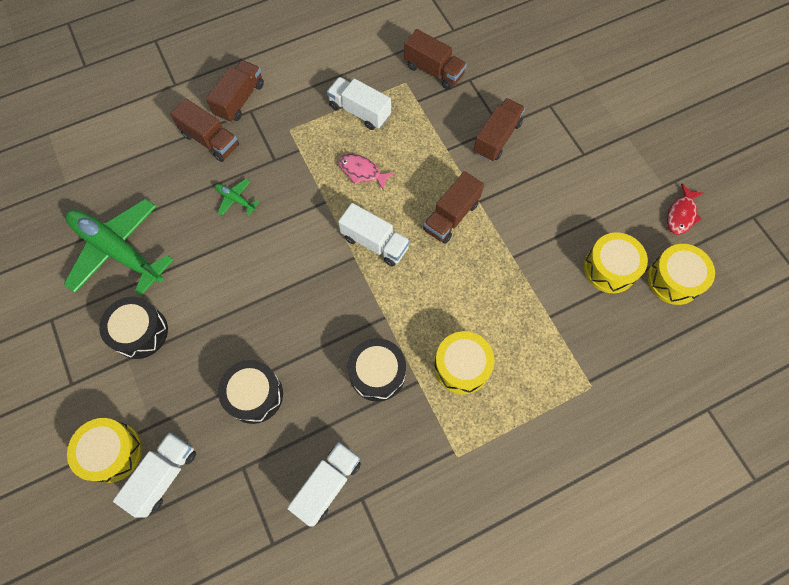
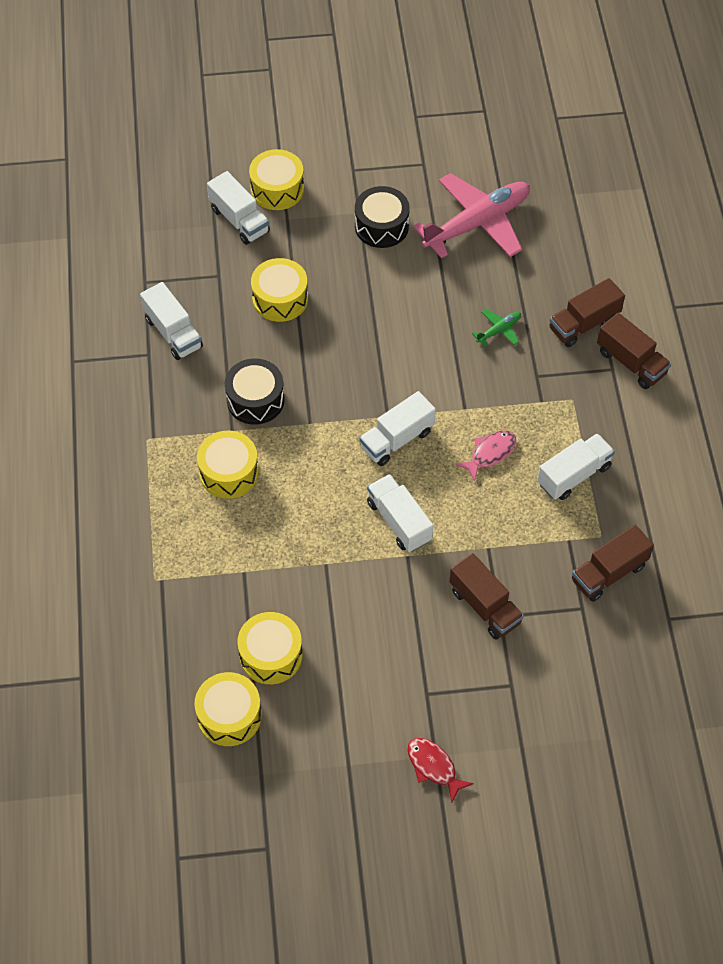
camera: 110 degrees right, 10 degrees down
(118, 251) = (476, 224): green plane -> pink plane
(254, 395) = (280, 299): black drum -> yellow drum
(451, 216) = (399, 521): brown truck -> white truck
(681, 214) = (303, 765): red fish -> red fish (434, 767)

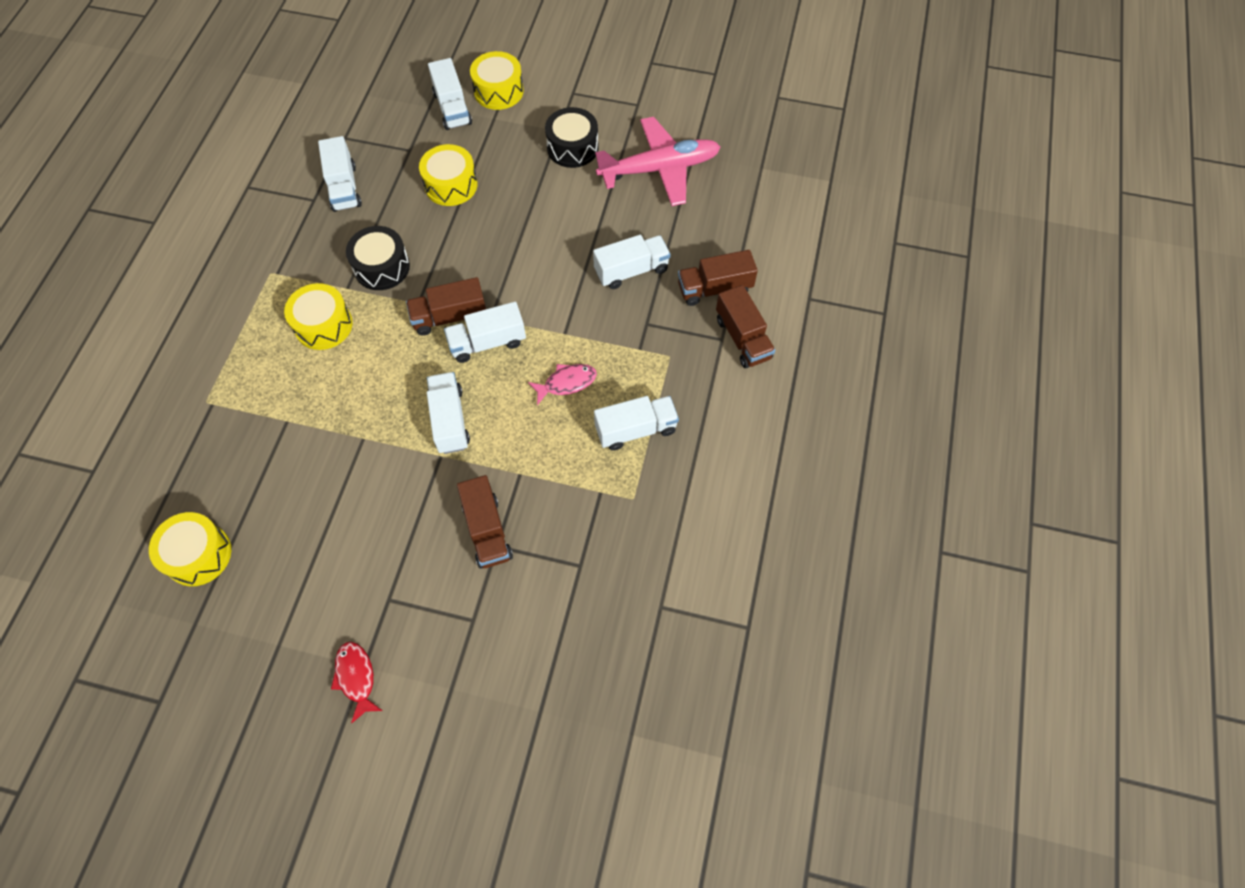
camera: 20 degrees right, 5 degrees up
(271, 655) = (267, 509): yellow drum -> none
(498, 330) = (631, 271): green plane -> white truck
(609, 573) = (623, 538): brown truck -> brown truck (449, 317)

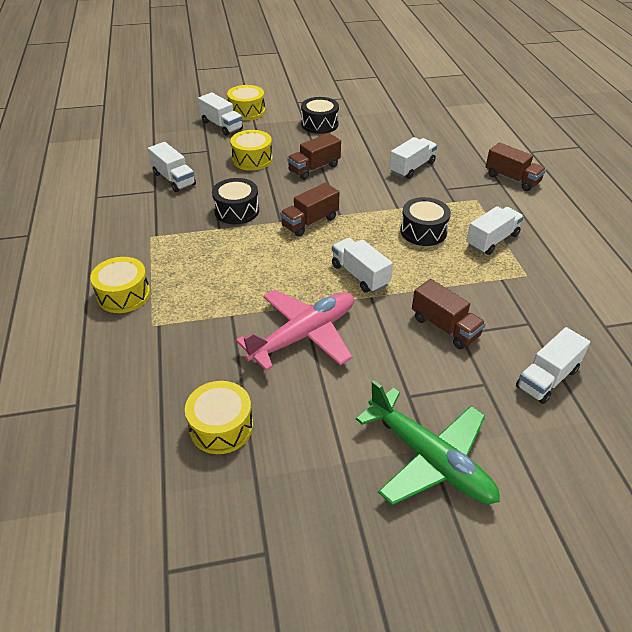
camera: 25 degrees left, 20 degrees down
(323, 325) = (217, 253): yellow drum -> yellow drum (124, 295)
(356, 677) = (429, 458): red fish -> green plane
(487, 342) = (349, 227): white truck -> white truck (547, 378)
(566, 383) = (423, 231): pink fish -> black drum
(659, 169) = (383, 121): pink plane -> pink plane (303, 335)
(714, 288) = (471, 162): brown truck -> brown truck (314, 168)

